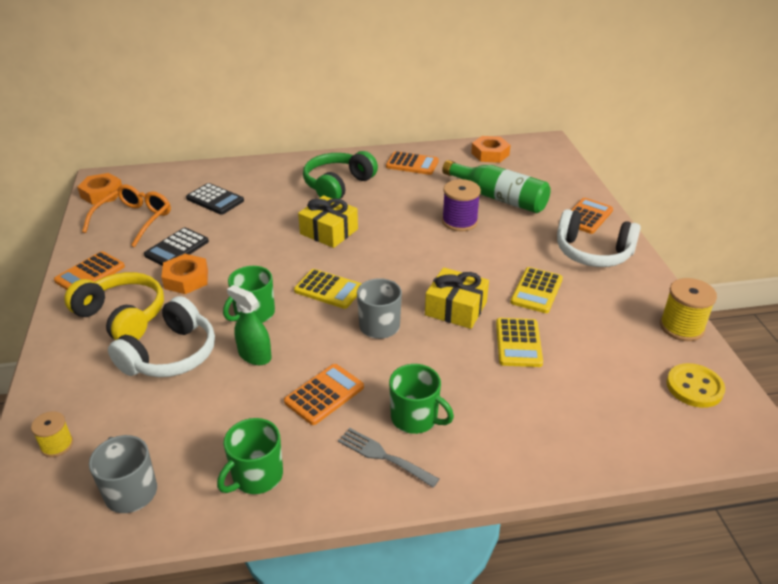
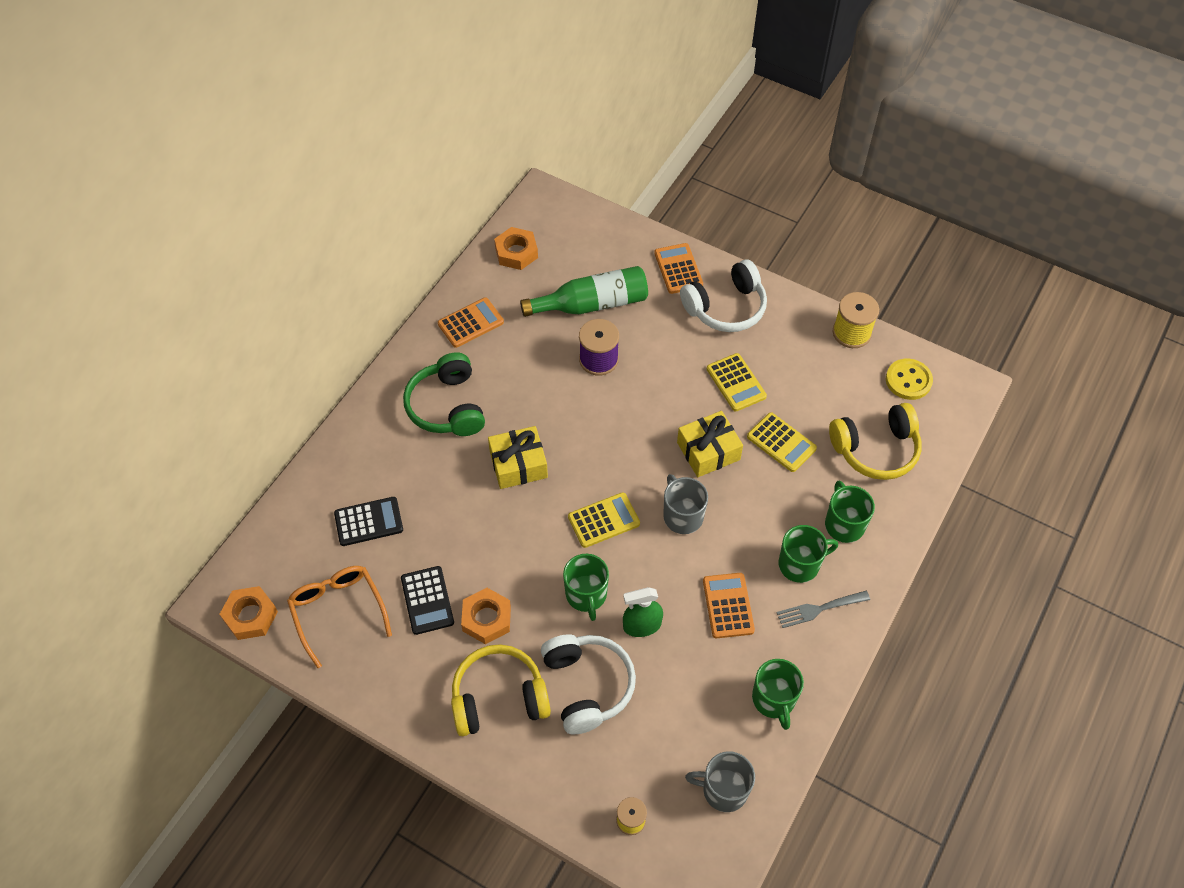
camera: 50 degrees left, 20 degrees up
(90, 274) = (402, 694): orange calculator -> none
(491, 425) = (844, 524): none -> green mug
(594, 404) = (875, 449): none -> yellow headphones

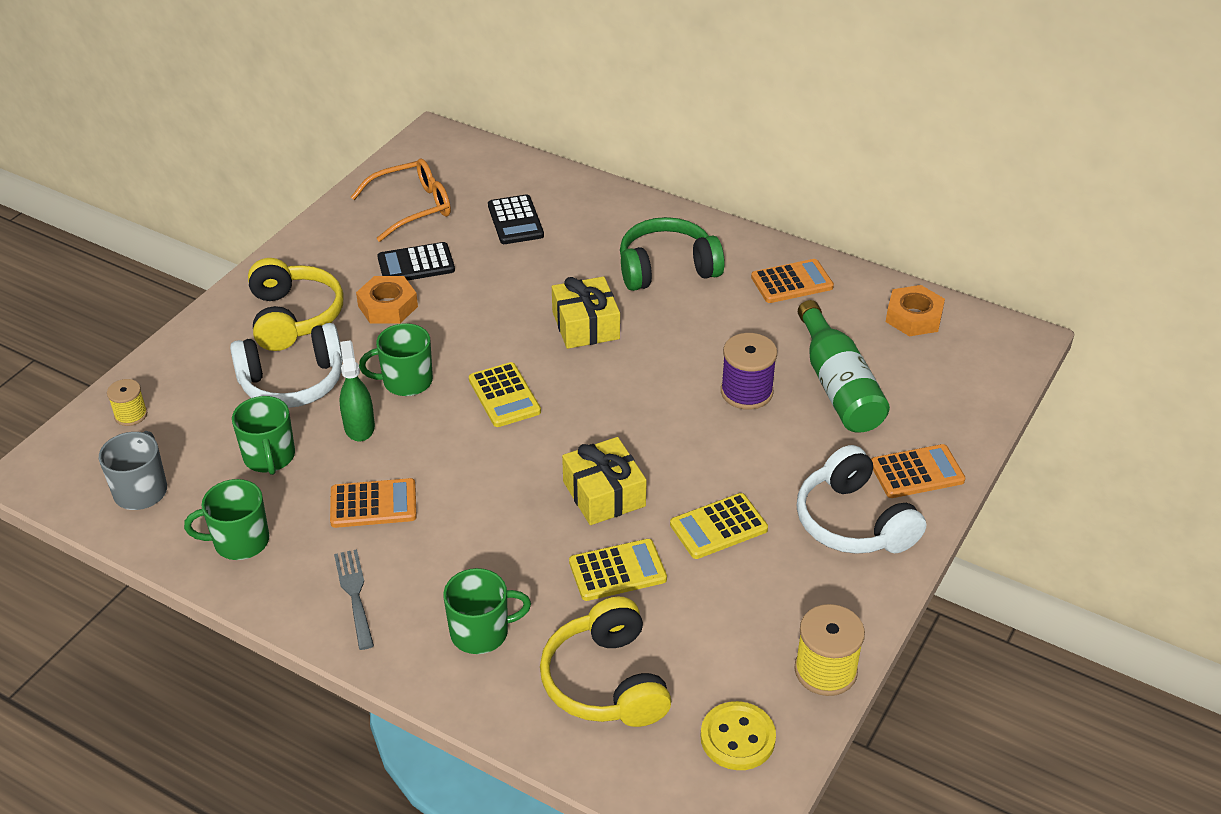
camera: 90 degrees right, 15 degrees down
(250, 616) = (415, 156): orange nut -> none
(471, 323) = (792, 282): orange calculator -> orange calculator turned 75 degrees counterclockwise
(682, 516) = (506, 466): grey mug -> none
(781, 443) = (617, 571): yellow calculator -> yellow calculator turned 150 degrees counterclockwise
(800, 564) = (423, 579): green mug -> green mug (269, 457)

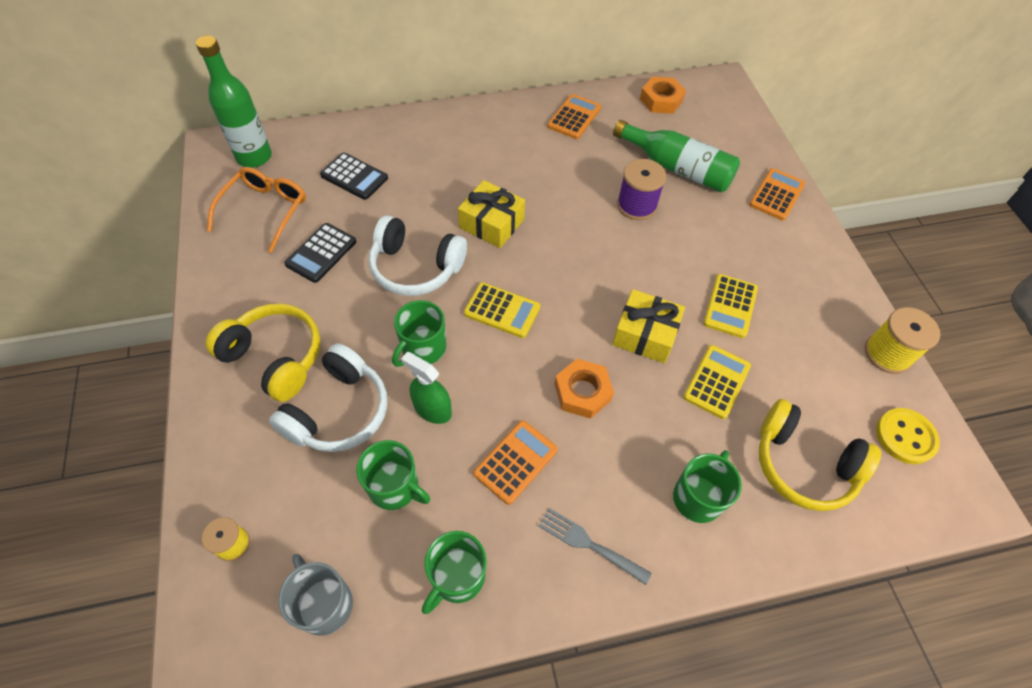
camera: 45 degrees left, 15 degrees up
(387, 306) = (339, 299): orange nut -> orange nut (582, 392)
(453, 160) = (254, 157): none -> green bottle
(667, 269) = (493, 152): green headphones -> none
(853, 522) = (786, 248): white headphones -> white headphones (416, 267)

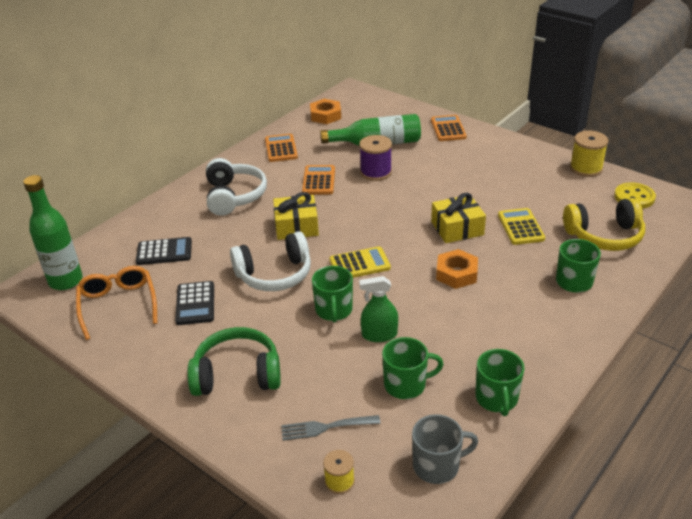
camera: 35 degrees left, 20 degrees down
(275, 358) = (237, 375): yellow headphones -> green headphones
(324, 603) = (437, 465): grey mug -> grey mug turned 150 degrees clockwise
(338, 411) = (320, 373): white headphones -> white headphones (234, 196)
(516, 462) = (461, 327): orange calculator -> orange calculator (319, 181)
(589, 544) = (546, 336): grey fork -> grey fork (325, 427)
(730, 306) = (486, 191): yellow calculator -> none

